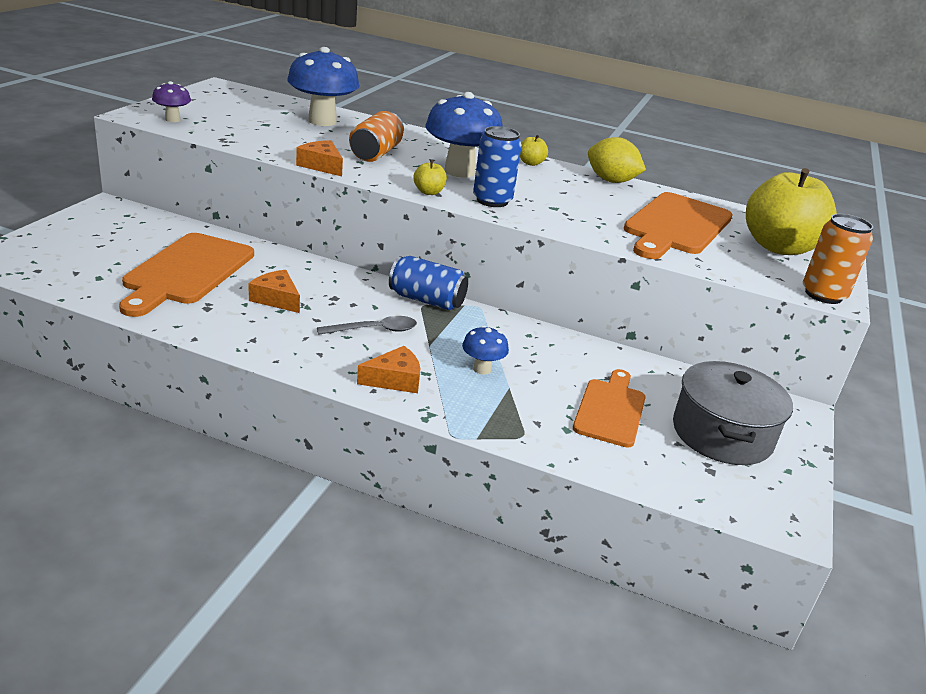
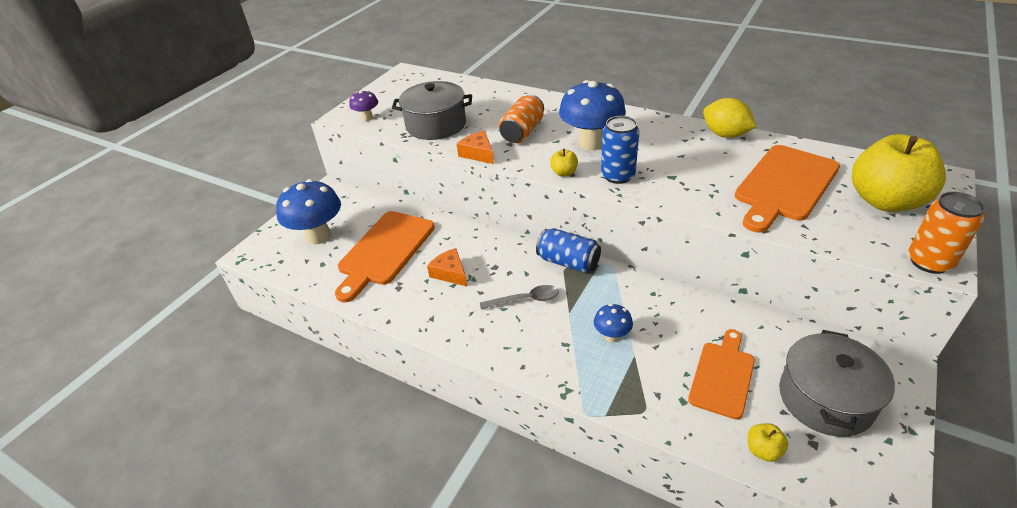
camera: 15 degrees right, 10 degrees up
(265, 135) = (436, 125): none -> grey pot
(322, 121) = (481, 100): blue mushroom -> blue mushroom (318, 236)
(394, 380) = (540, 354): orange cheese -> none
(531, 163) = (653, 123): yellow apple -> yellow apple (763, 450)

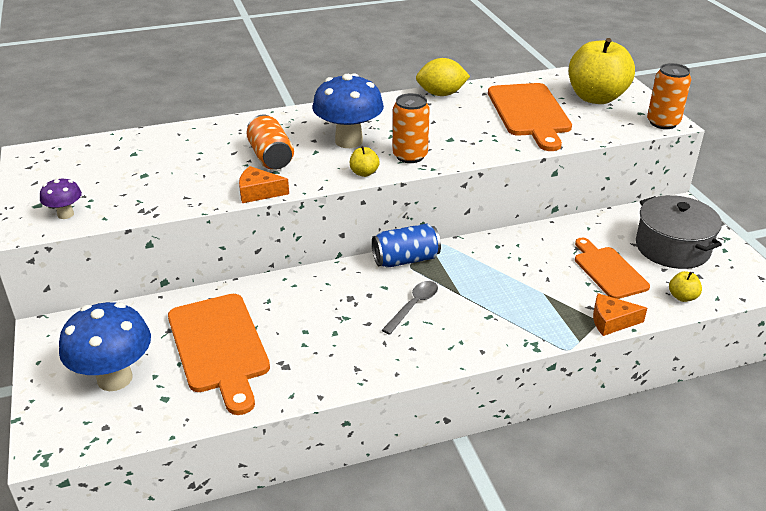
camera: 50 degrees left, 5 degrees down
(436, 125) = (166, 187): grey pot -> none
(450, 273) = (317, 325): orange cheese -> orange cheese (611, 321)
(612, 336) = (512, 290): blue mushroom -> none
(617, 176) = (410, 156): blue can -> orange can

